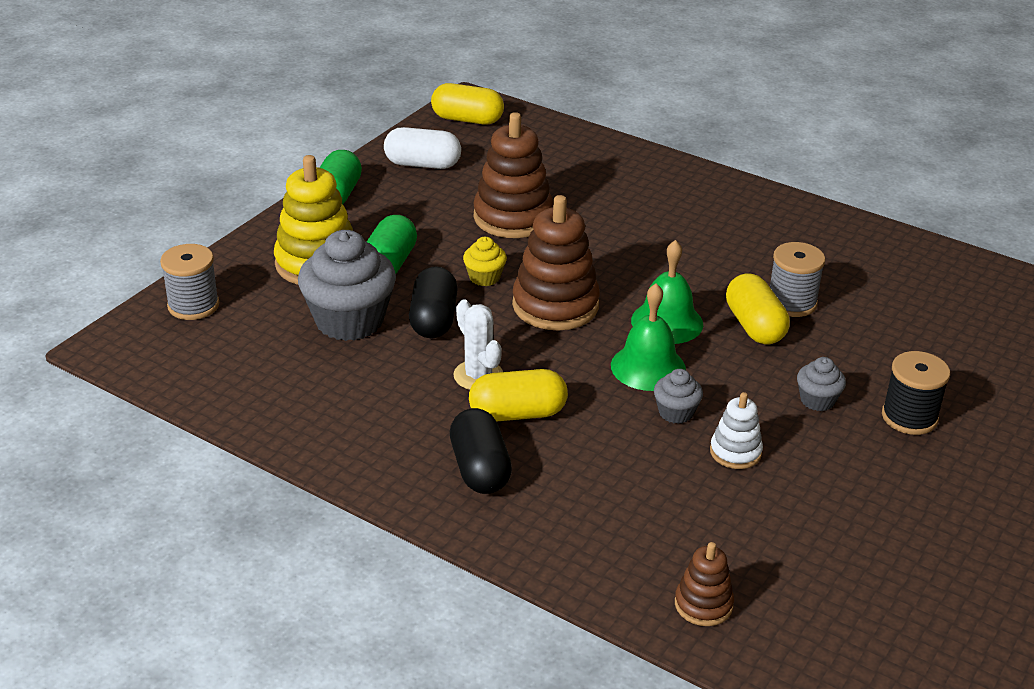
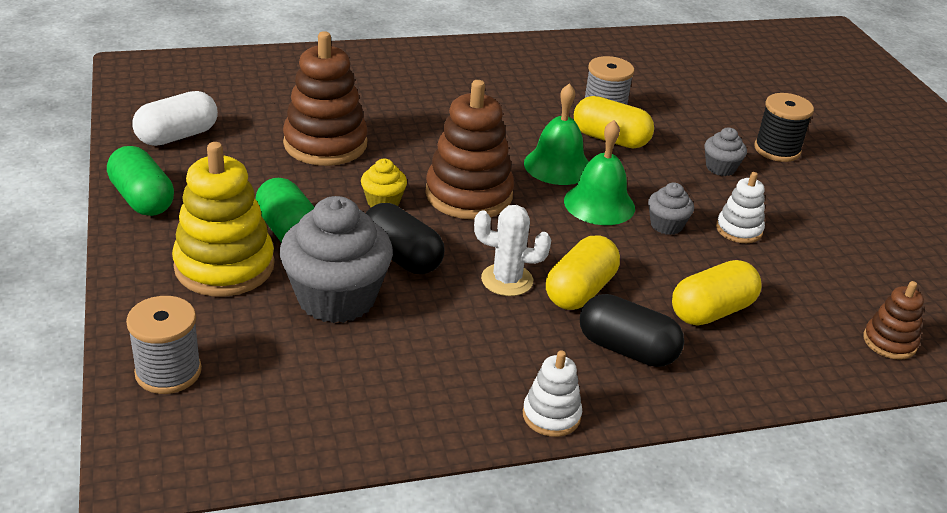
camera: 50 degrees left, 0 degrees up
(356, 471) = (551, 415): none -> white stacking toy
(467, 119) = (155, 82): yellow capsule -> yellow capsule (711, 311)

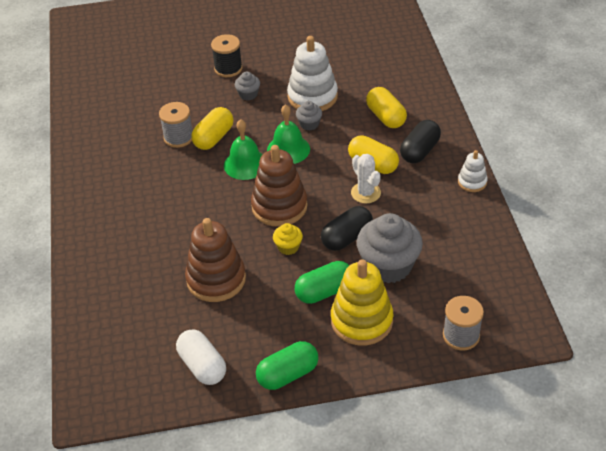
camera: 80 degrees left, 10 degrees up
(507, 280) = (365, 193): white cactus -> white cactus turned 45 degrees counterclockwise
(739, 230) = (312, 96): white stacking toy -> white stacking toy, size x1.90
(889, 342) = (403, 61): brown stacking toy -> none

